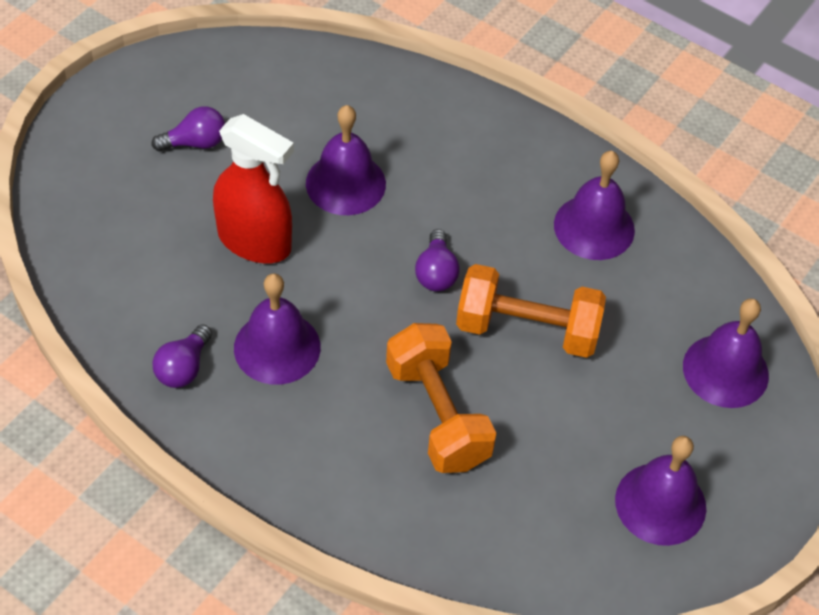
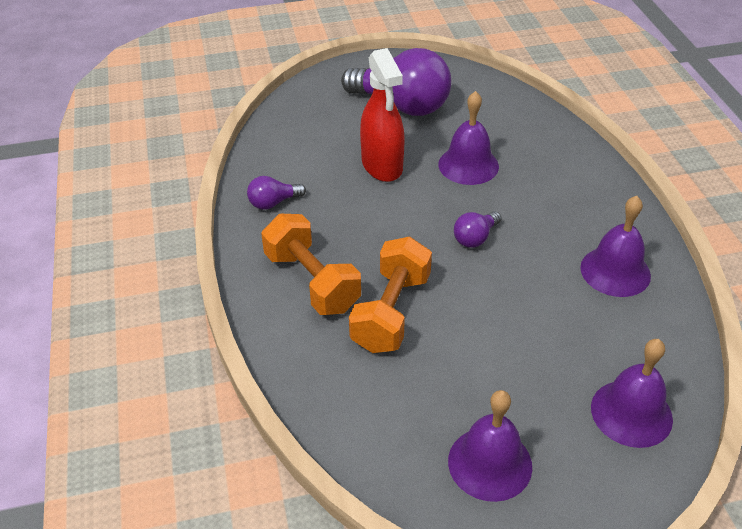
camera: 45 degrees right, 10 degrees down
(195, 142) = (402, 105): purple light bulb -> purple light bulb, size x2.20
(277, 347) = (335, 222): purple bell -> none
(527, 329) = (503, 301): orange dumbbell -> orange dumbbell (312, 282)

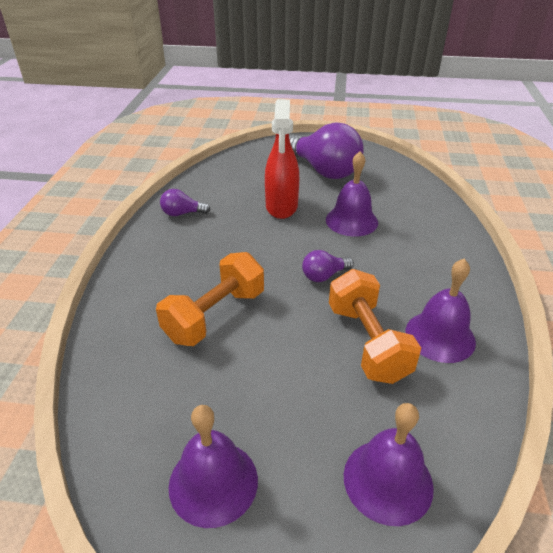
camera: 20 degrees right, 5 degrees down
(312, 282) = (169, 275): orange dumbbell -> orange dumbbell (367, 342)

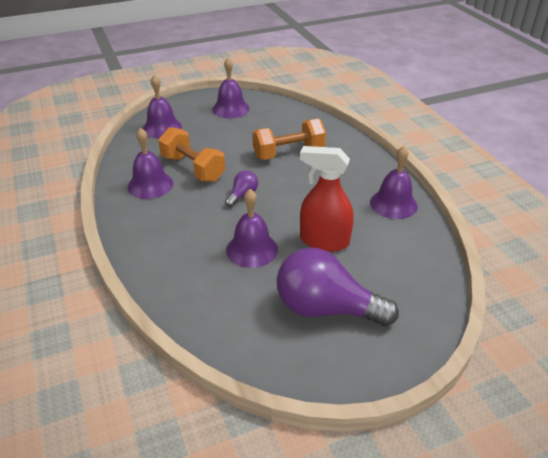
camera: 150 degrees right, 0 degrees up
(182, 213) = (393, 204): purple light bulb -> purple bell
(215, 315) = (288, 153): orange dumbbell -> orange dumbbell turned 60 degrees clockwise
(281, 206) = (324, 241): red spray bottle -> red spray bottle turned 45 degrees counterclockwise

